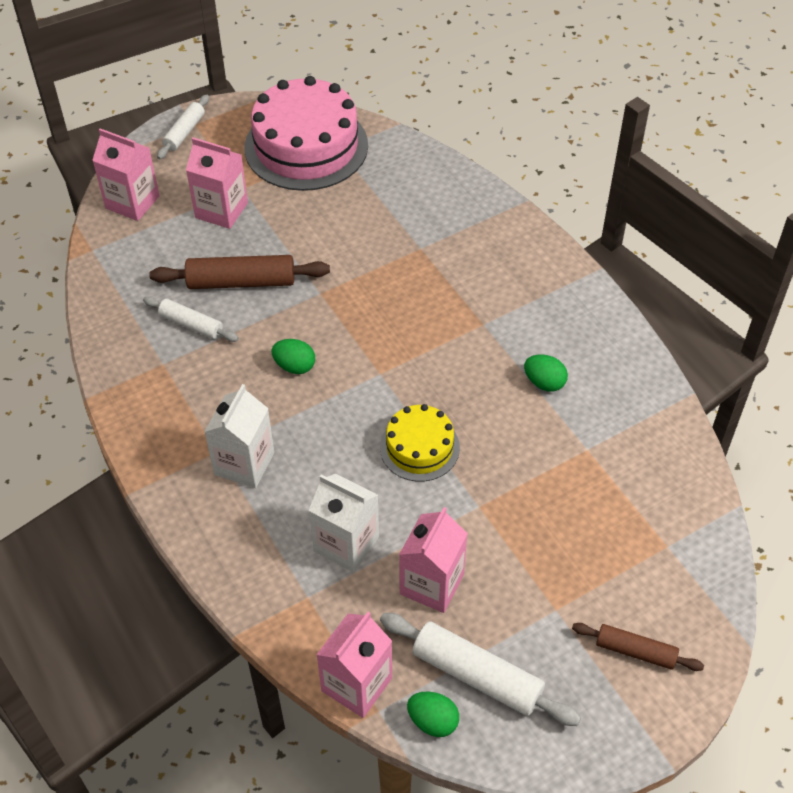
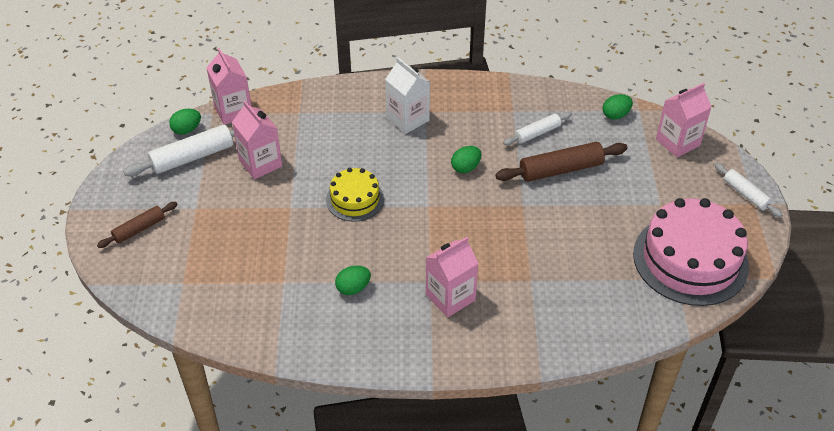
camera: 120 degrees right, 5 degrees down
(115, 266) = (615, 115): none -> green egg
(221, 210) = (641, 184): pink carton -> pink carton (450, 297)
(241, 282) = (560, 170): brown rolling pin -> brown rolling pin turned 45 degrees clockwise
(346, 544) = (317, 139): white carton -> none

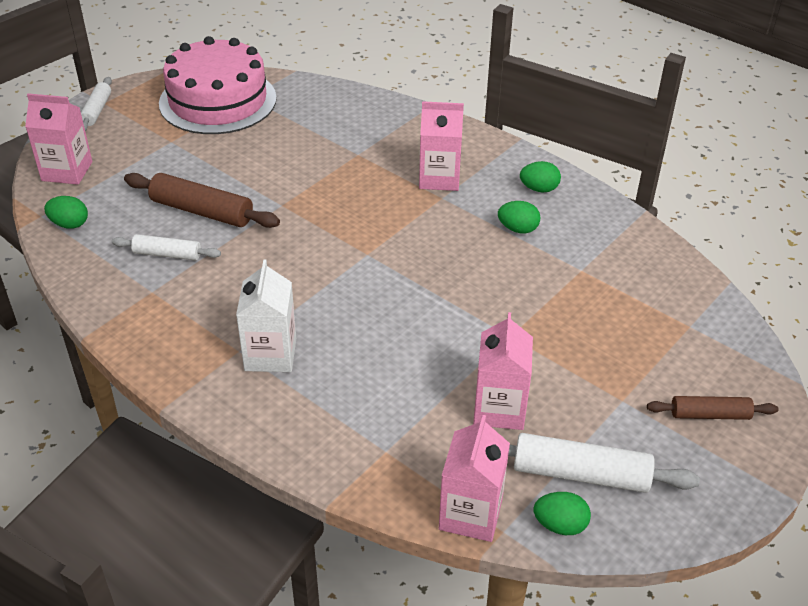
camera: 140 degrees left, 5 degrees down
(355, 199) = (432, 303): yellow cake -> none
(465, 168) = (284, 265): green egg -> green egg (539, 189)

